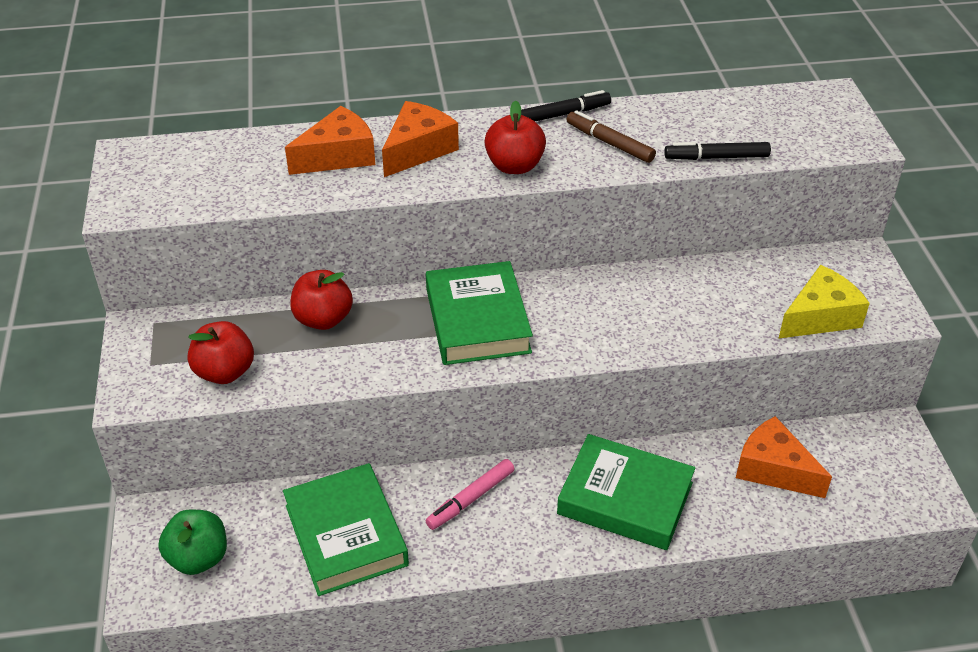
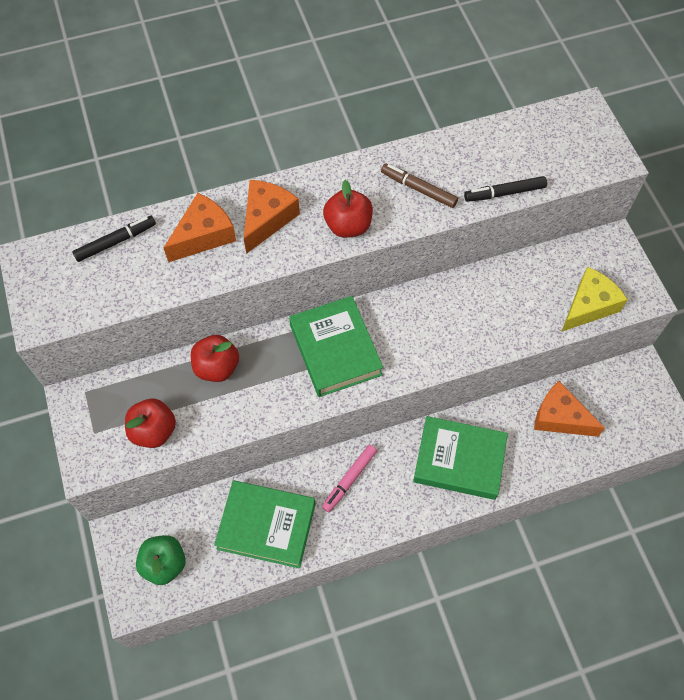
camera: 10 degrees left, 20 degrees up
(346, 535) = (266, 526): green book -> green book turned 45 degrees counterclockwise
(562, 114) = (375, 162): black marker -> black marker (115, 242)

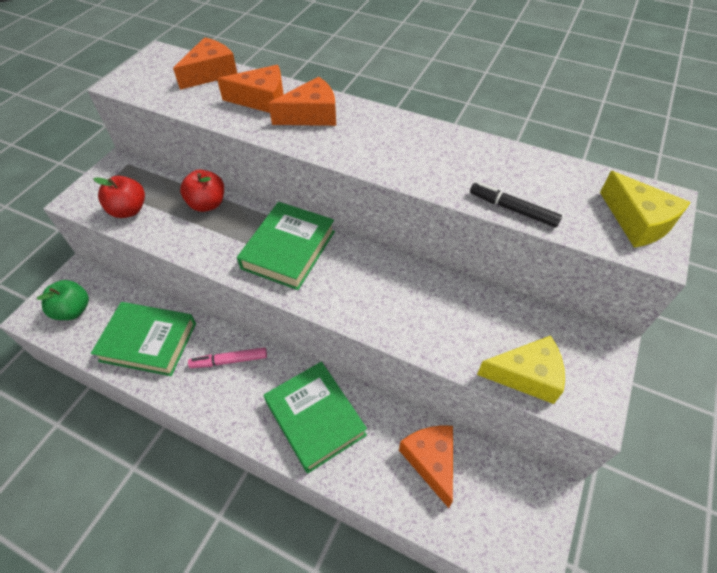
camera: 45 degrees right, 10 degrees down
(115, 242) = (211, 73): black marker -> orange cheese
(266, 526) = (148, 342): green book -> green book turned 45 degrees counterclockwise
(348, 226) = (359, 152): red apple -> none
(418, 189) = (442, 163): brown marker -> none
(585, 142) = (637, 221): none -> yellow cheese

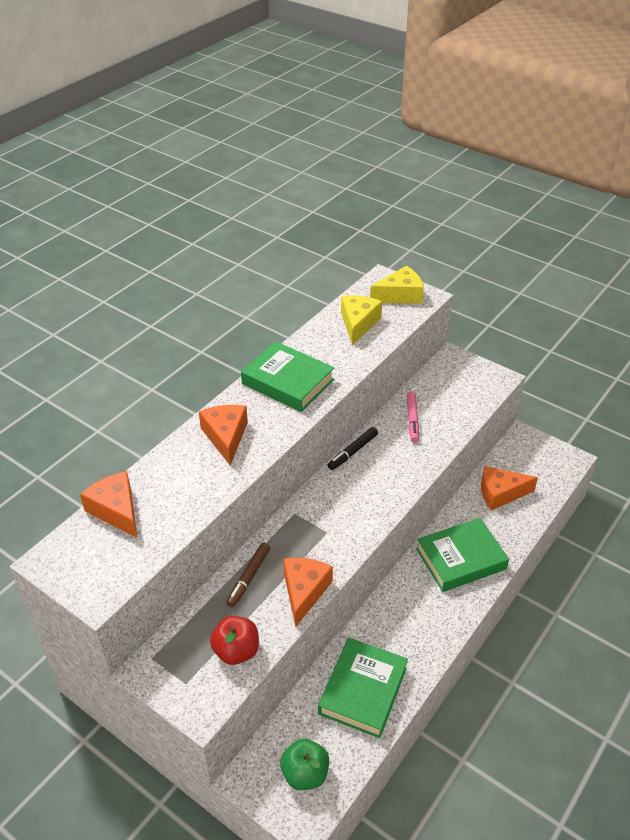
camera: 80 degrees left, 10 degrees down
(207, 204) = (249, 577): red apple -> brown marker
(229, 361) = (396, 618): pink marker -> pink marker (412, 420)
(262, 100) = (186, 470): orange cheese -> orange cheese (304, 591)
(288, 250) = (329, 516): green book -> green book (287, 382)
(513, 209) = (377, 344): black marker -> black marker (353, 452)
(526, 375) = (472, 400): yellow cheese -> yellow cheese (358, 324)

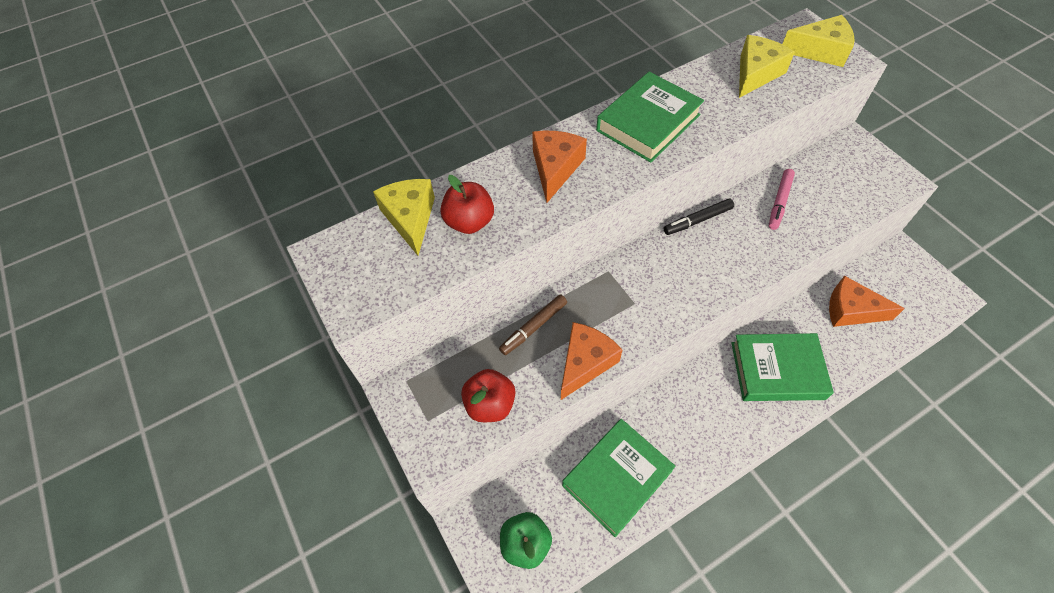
camera: 25 degrees right, 15 degrees up
(116, 510) = (410, 218): orange cheese -> yellow cheese
(170, 498) = (469, 222): none -> red apple
(287, 382) = (648, 122): green book -> green book turned 75 degrees clockwise

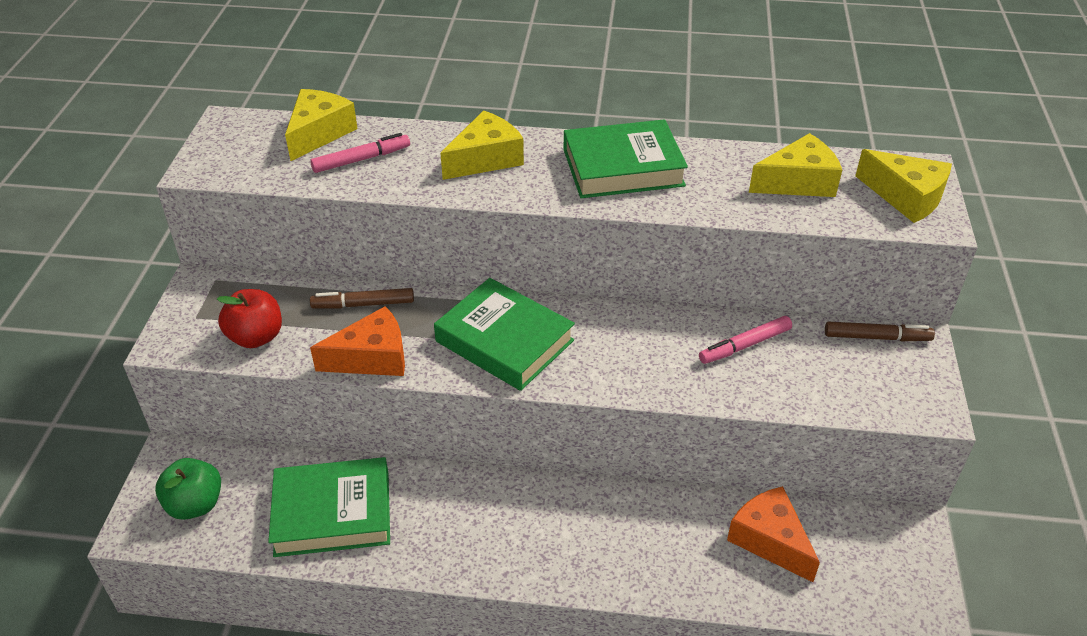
camera: 35 degrees right, 15 degrees down
(469, 222) = (361, 159): red apple -> pink marker
(555, 168) = (485, 159): orange cheese -> yellow cheese
(698, 220) = (631, 311): black marker -> none
(777, 370) = (608, 537): green book -> green book (504, 341)
(834, 152) = (876, 337): none -> brown marker

